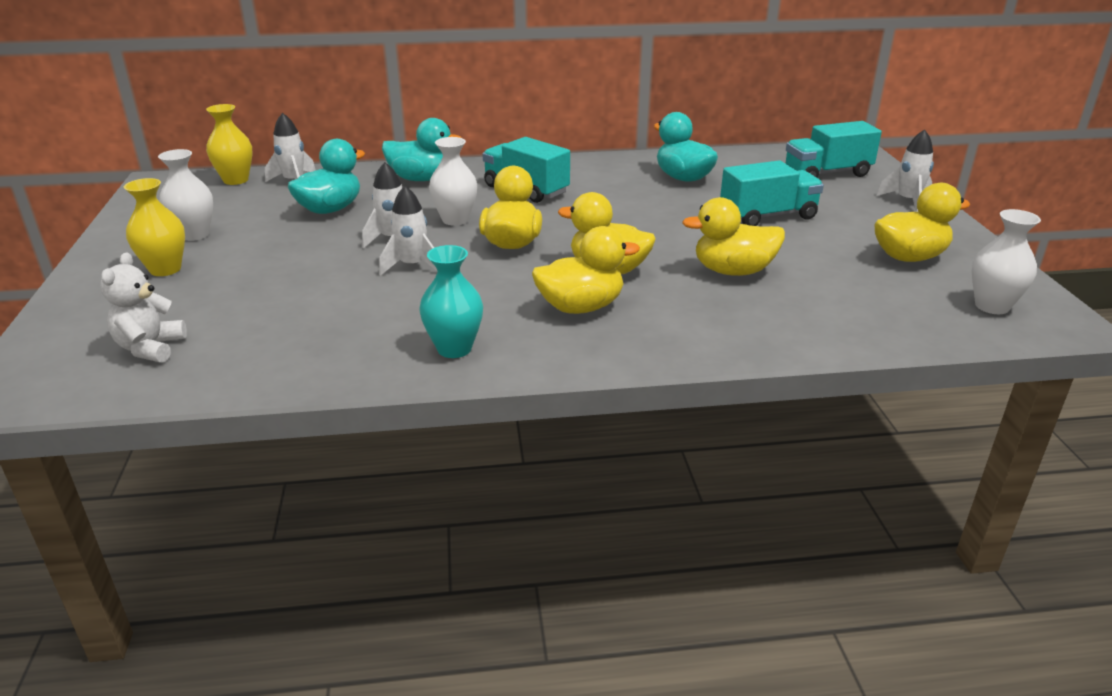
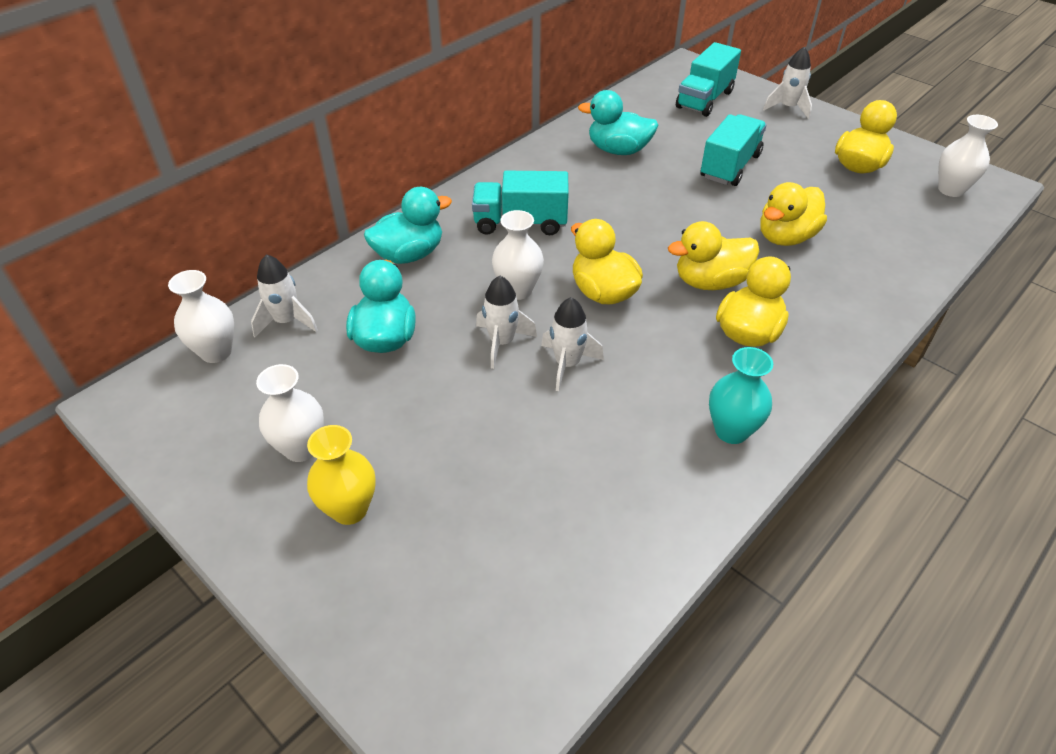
camera: 40 degrees left, 15 degrees up
(150, 348) = (503, 605): white teddy bear -> none
(236, 180) = (216, 352): yellow vase -> white vase

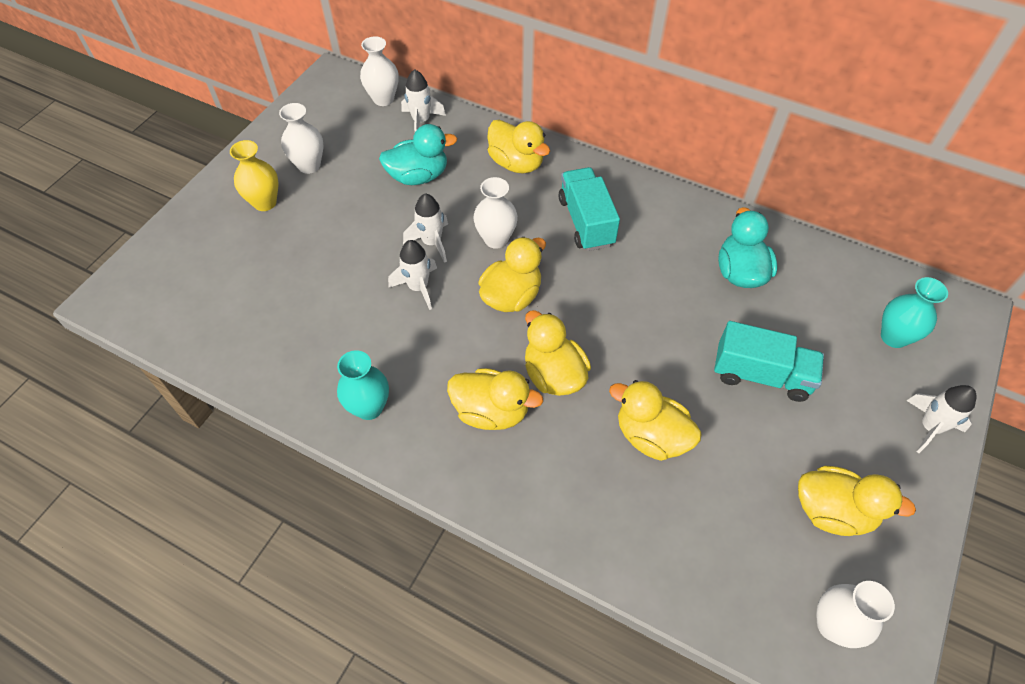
camera: 75 degrees right, 10 degrees up
(409, 254) = (516, 163): turquoise duck -> yellow duck
(704, 99) = (893, 337): turquoise truck -> turquoise vase

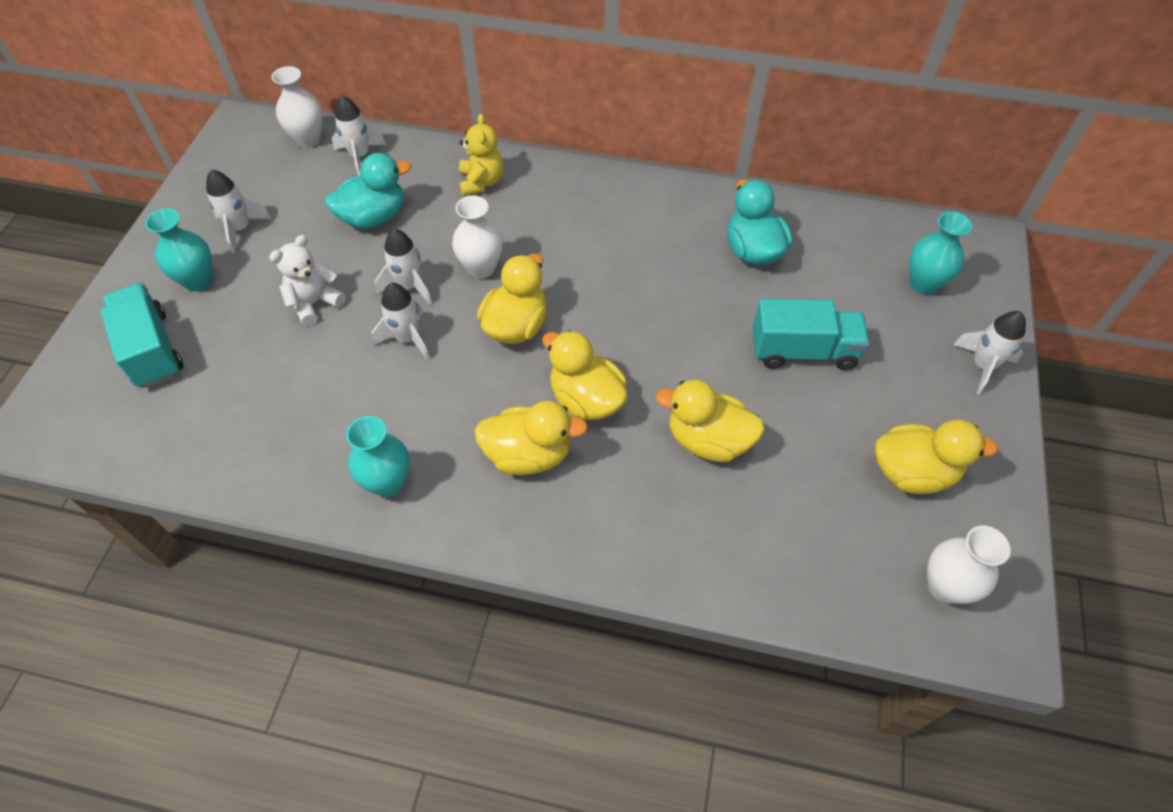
camera: 15 degrees left, 0 degrees up
(265, 202) = (198, 281): yellow vase -> turquoise vase
(309, 165) = (240, 229): white vase -> white rocket
(351, 240) = (315, 303): none -> white teddy bear
(516, 163) = (481, 182): yellow duck -> yellow teddy bear
(586, 222) = (576, 230): turquoise truck -> turquoise truck (152, 349)

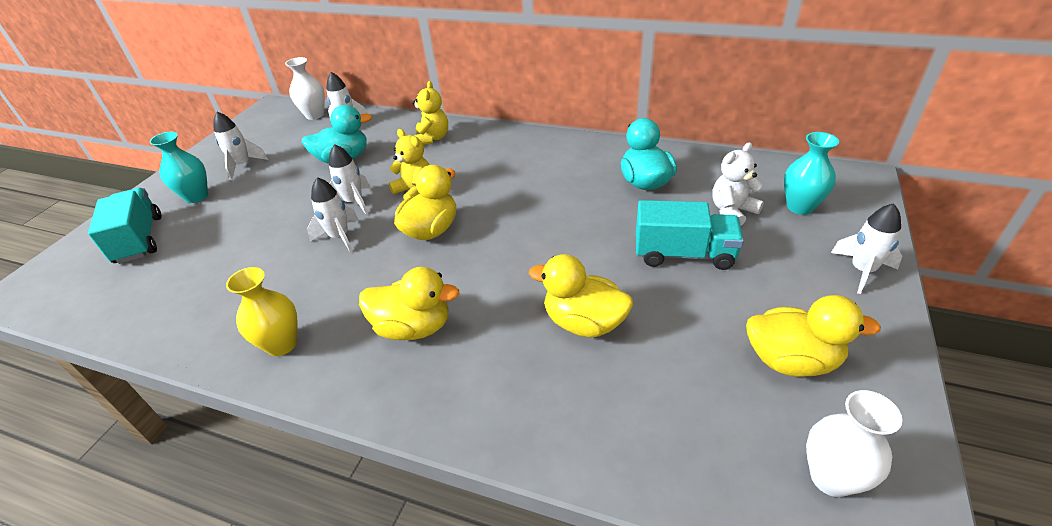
camera: 10 degrees right, 15 degrees down
(315, 303) = (276, 212): white teddy bear -> white teddy bear (732, 211)
(388, 482) = (282, 344): turquoise vase -> yellow vase
(481, 268) = (415, 191): white vase -> yellow teddy bear
(586, 399) = (477, 285): yellow duck -> none

